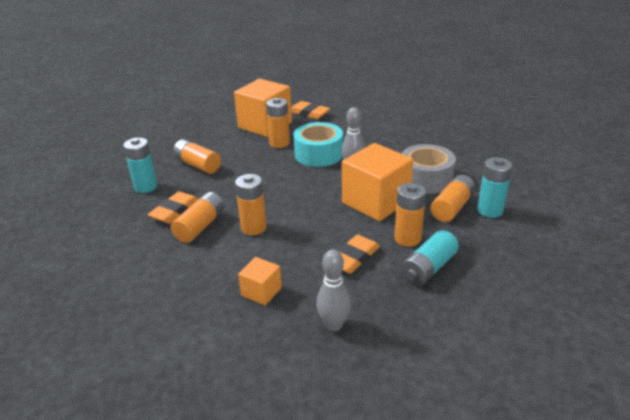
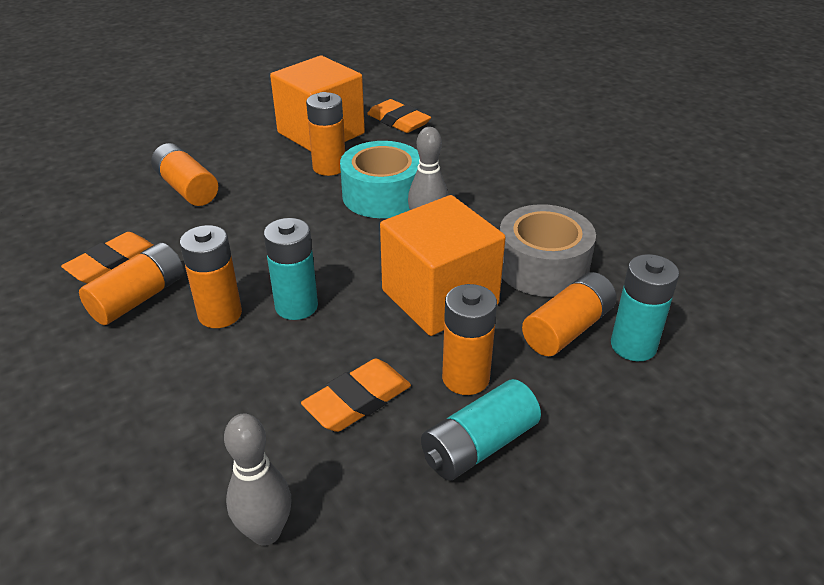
camera: 10 degrees right, 5 degrees up
(145, 187) = (92, 215): turquoise battery -> turquoise battery (296, 306)
(261, 292) = (176, 440): orange cube -> none

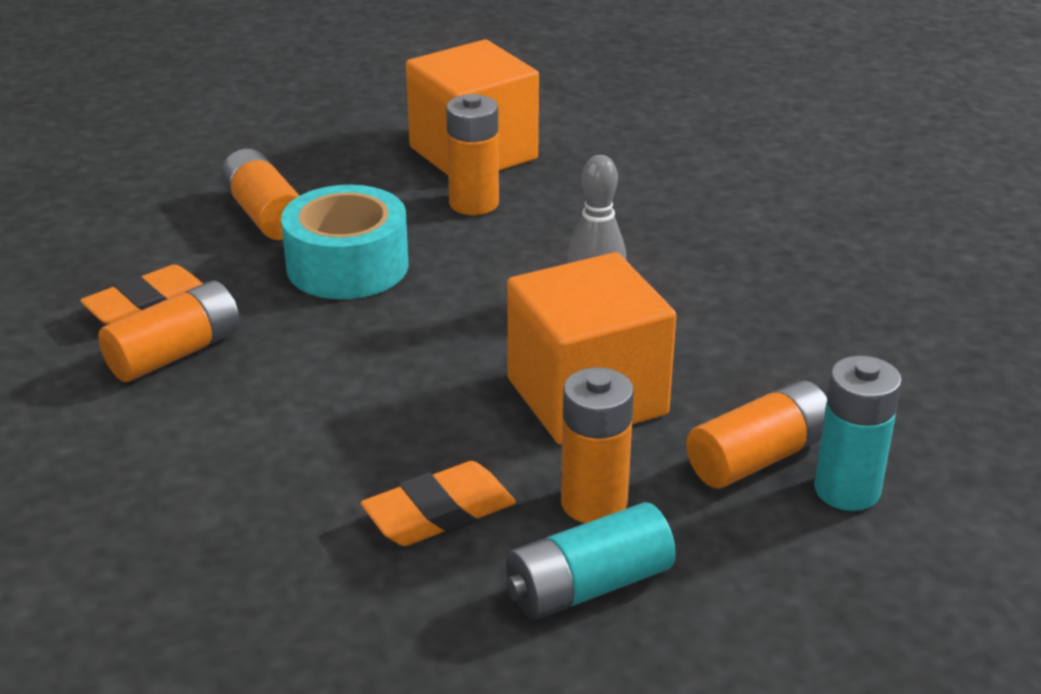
camera: 10 degrees right, 5 degrees down
(220, 314) = (279, 385): orange battery -> none
(266, 532) = (286, 648): grey bowling pin -> none
(296, 306) = (384, 386): turquoise battery -> none
(382, 195) = (542, 250): turquoise tape -> turquoise tape (347, 266)
(398, 121) = (593, 145): orange eraser -> none
(542, 267) = (748, 371): grey tape -> none

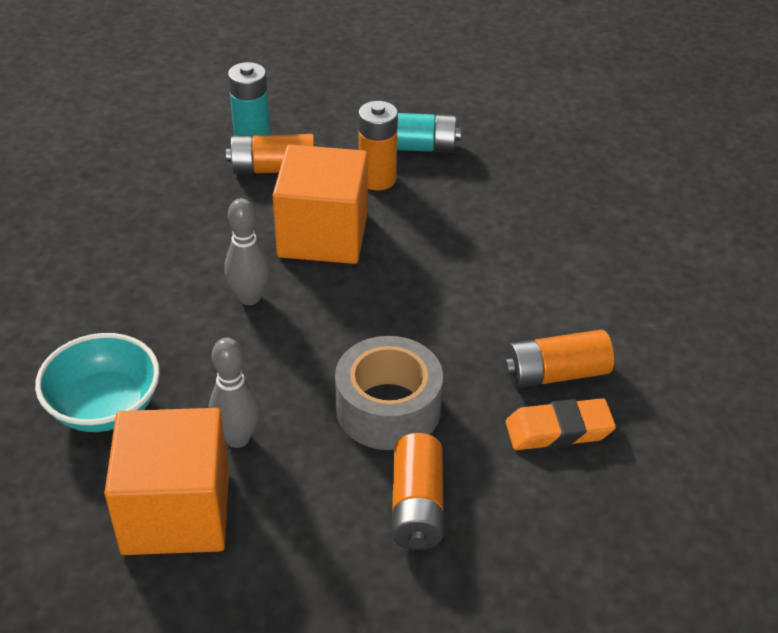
camera: 150 degrees left, 10 degrees up
(347, 266) = (388, 408): turquoise tape -> grey tape
(439, 513) = (457, 203): orange eraser -> none
(474, 203) = (237, 438): orange battery -> grey bowling pin
(619, 184) = (105, 407): none -> turquoise bowl

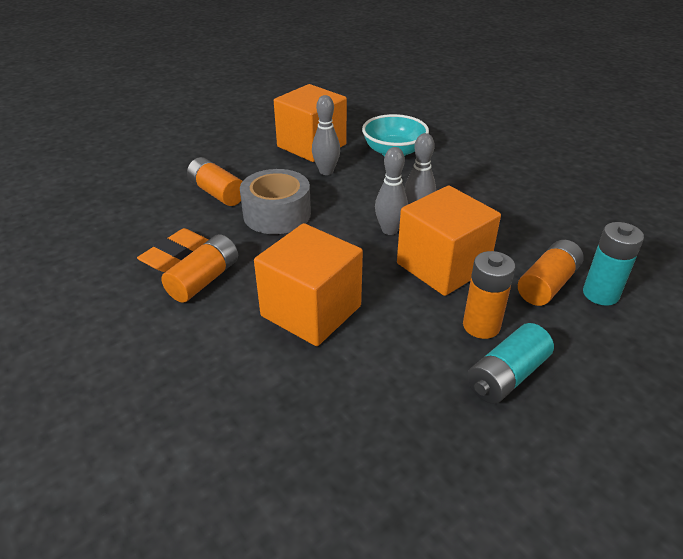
camera: 135 degrees right, 5 degrees down
(306, 300) = (389, 230): none -> grey bowling pin
(490, 275) = (311, 311): none -> orange cube

